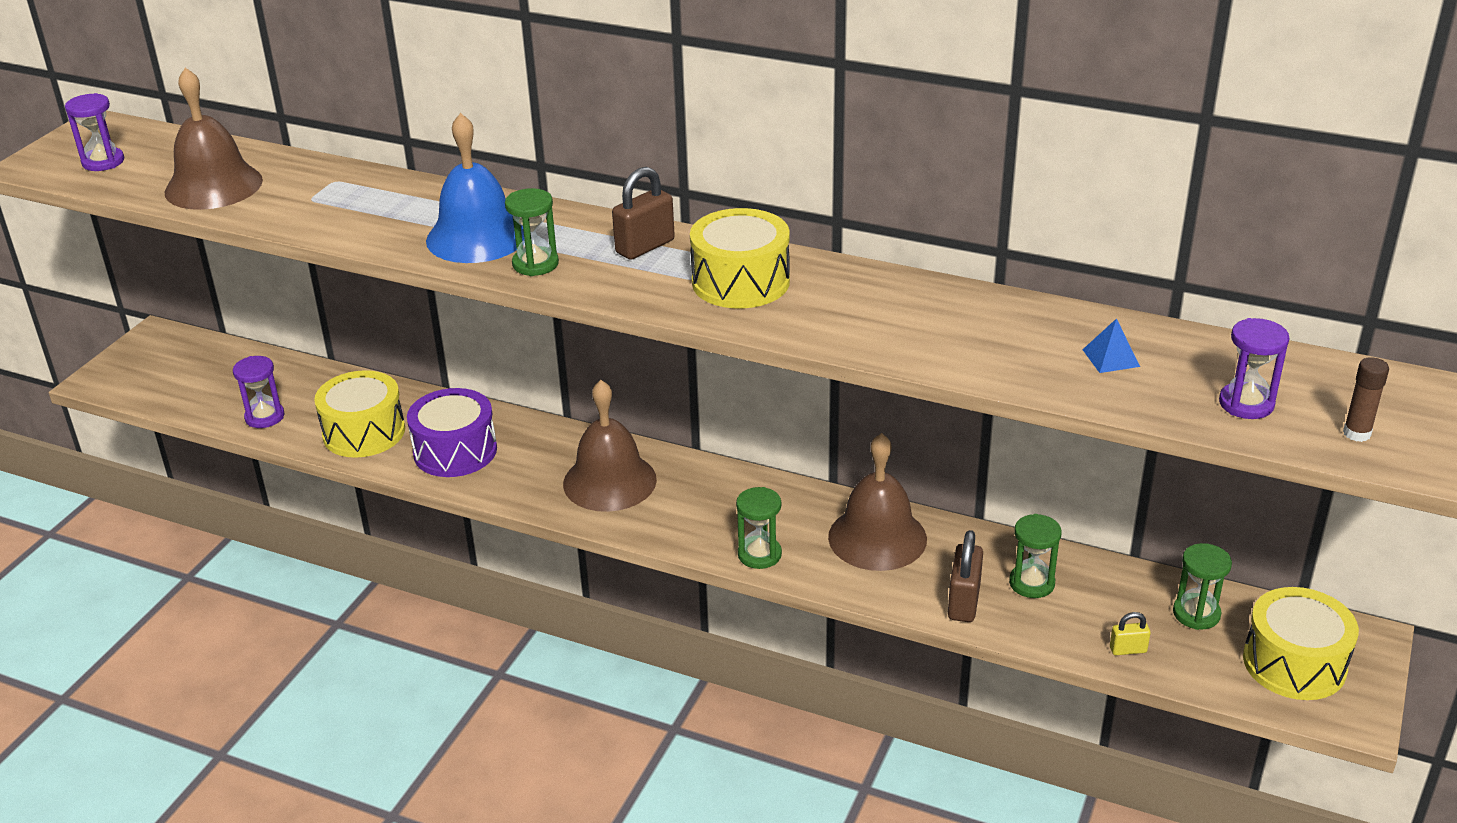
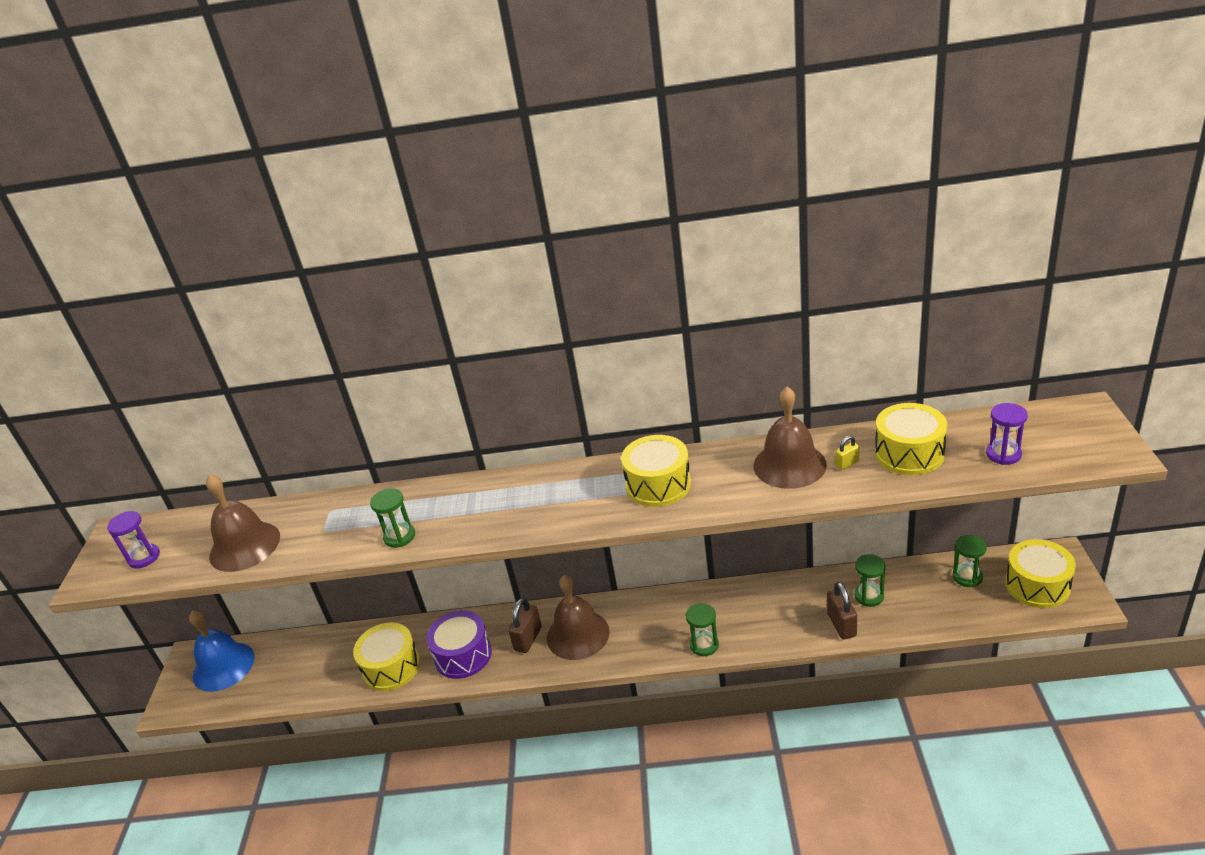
camera: 20 degrees left, 0 degrees up
(265, 417) = (313, 684): purple hourglass -> none
(477, 237) = (463, 516): blue bell -> blue bell (223, 666)
(535, 264) = (518, 521): green hourglass -> green hourglass (399, 537)
(645, 247) = (578, 482): brown padlock -> brown padlock (528, 639)
(877, 537) = (763, 604): brown bell -> brown bell (789, 465)
(1110, 358) = (909, 453): blue pyramid -> yellow drum
(1128, 650) = (949, 615): yellow padlock -> yellow padlock (847, 463)
(1356, 433) = (1073, 450): brown glue stick -> none

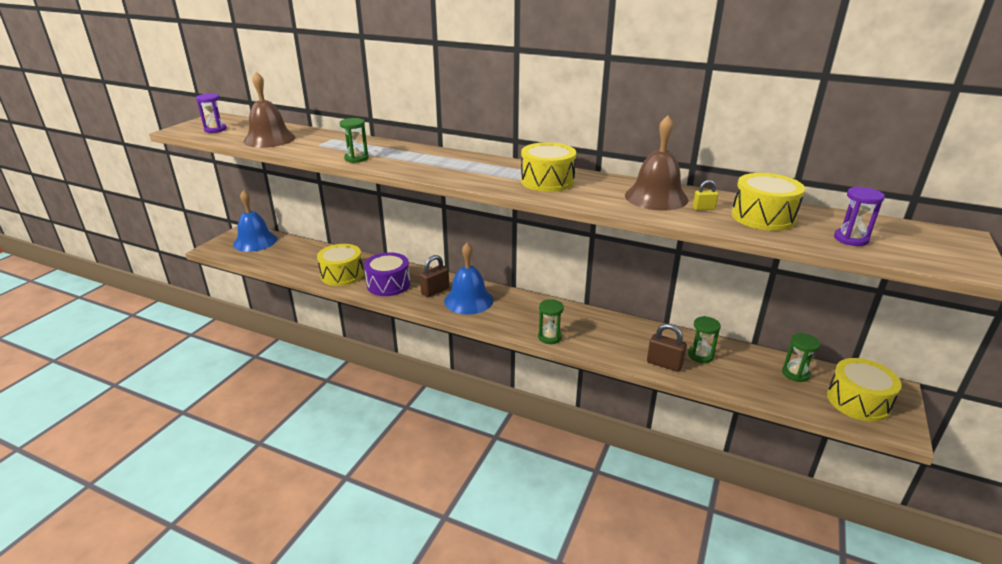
camera: 20 degrees right, 5 degrees down
(578, 634) = (468, 300): brown bell -> blue bell
(841, 625) = (664, 364): brown padlock -> brown padlock turned 75 degrees counterclockwise

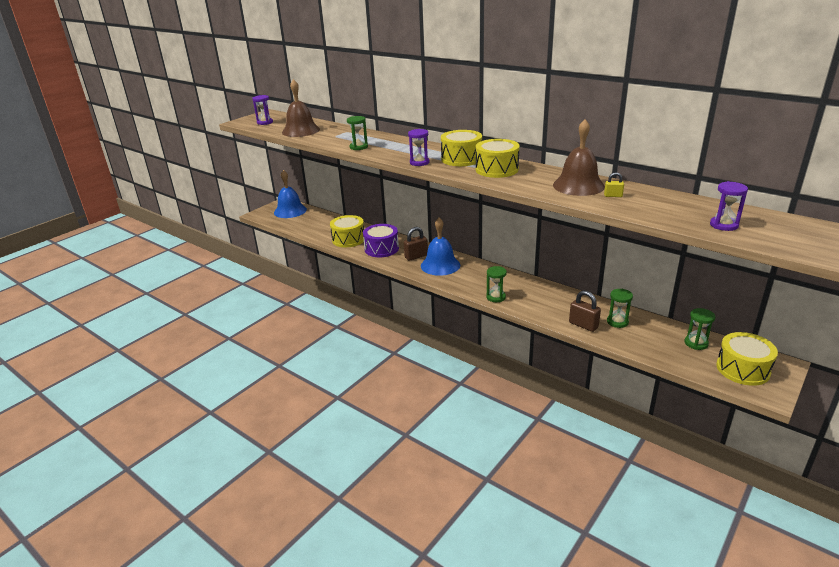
camera: 15 degrees right, 0 degrees up
(445, 176) = (419, 162): none -> purple hourglass
(763, 217) = (659, 204): yellow drum -> yellow drum (461, 159)

